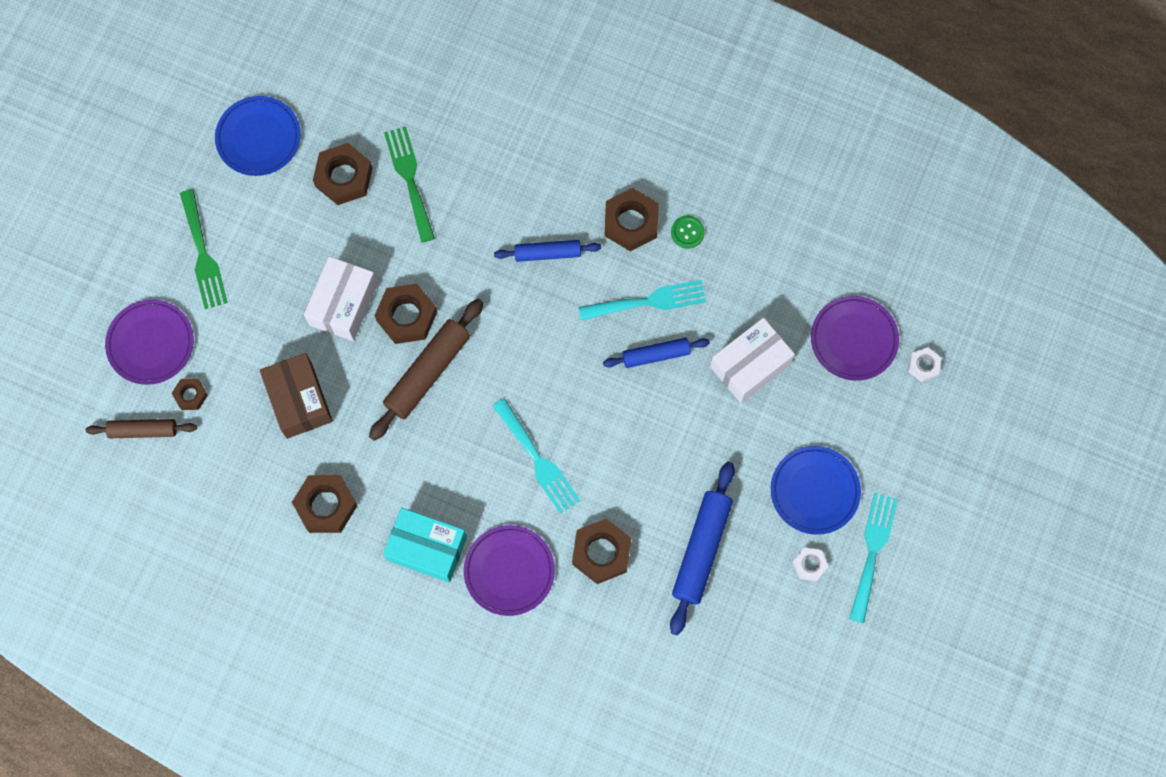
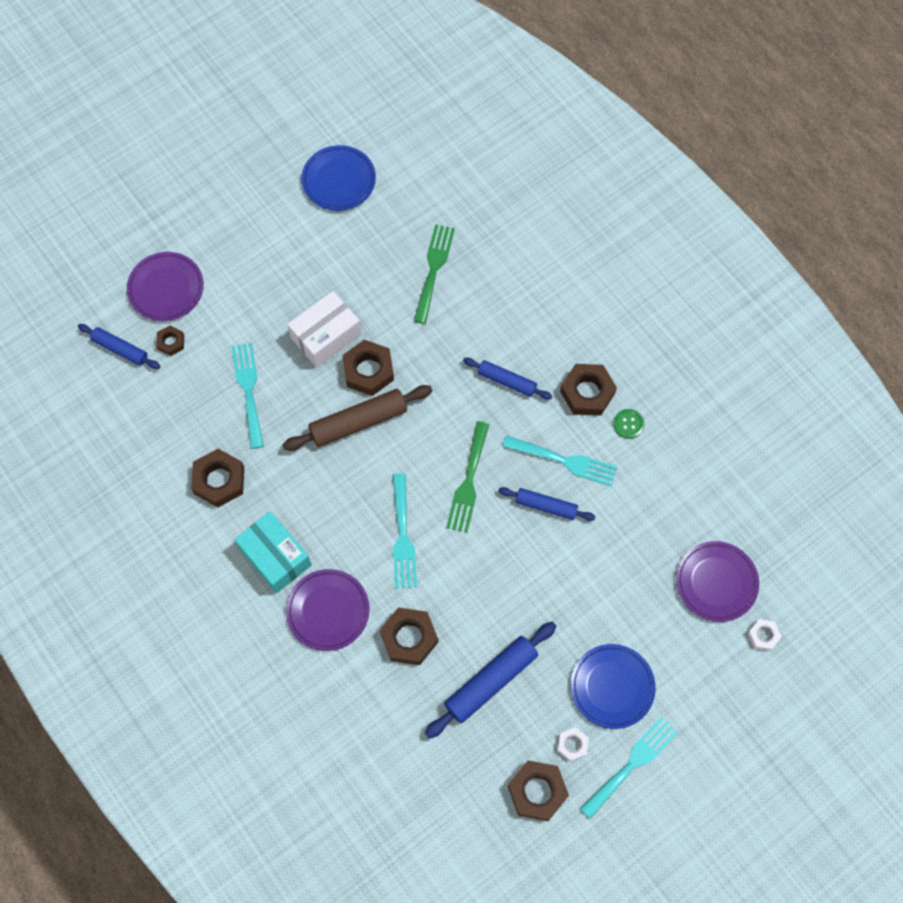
camera: 30 degrees right, 5 degrees down
(143, 430) = (120, 349): brown rolling pin -> blue rolling pin
(203, 254) = (245, 244): green fork -> green fork (468, 482)
(299, 400) = (248, 390): brown box -> turquoise fork
(344, 177) = (384, 242): brown nut -> brown nut (537, 791)
(750, 365) = (617, 556): white box -> none

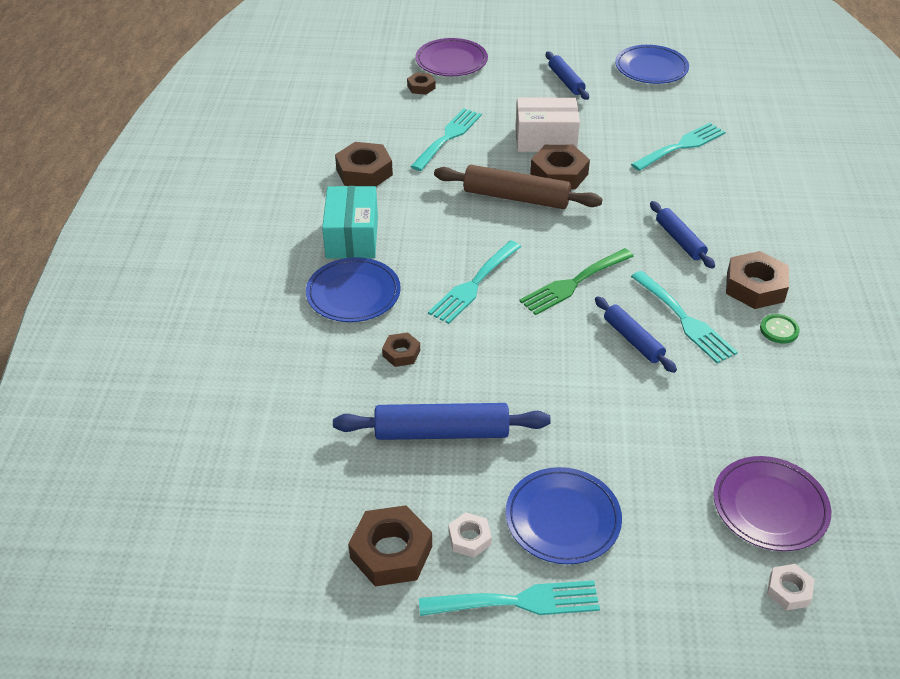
camera: 40 degrees right, 25 degrees down
(120, 349) = (380, 74): blue rolling pin -> blue rolling pin (566, 81)
(328, 611) = (353, 293): purple plate -> blue plate
(409, 638) = (401, 353): brown nut -> brown nut, size x0.55
(433, 269) = (681, 146): green fork -> turquoise fork

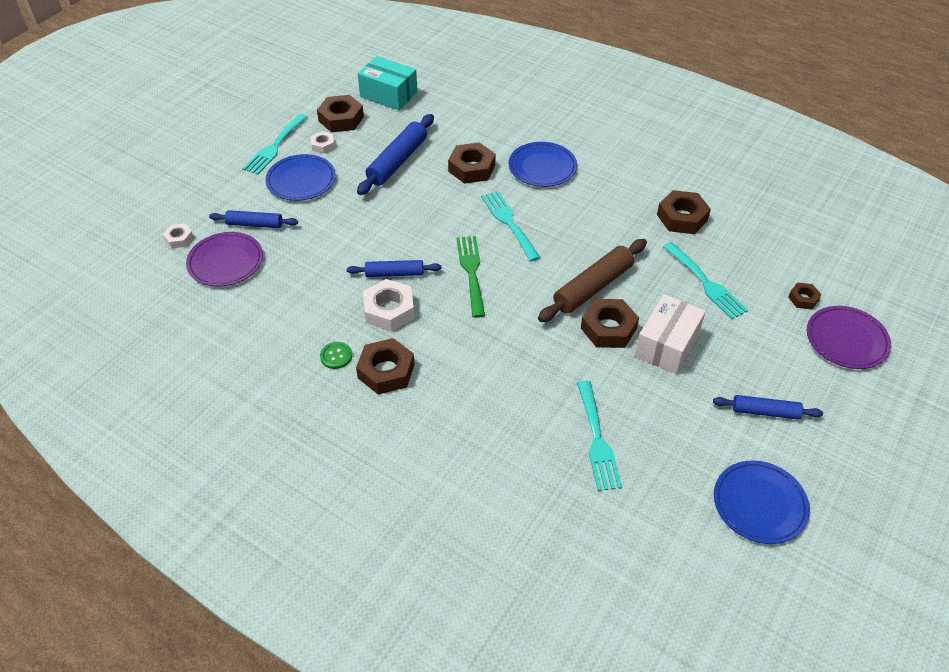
camera: 120 degrees right, 5 degrees up
(352, 237) = (603, 185): turquoise box -> turquoise box (388, 94)
(401, 353) = (471, 168): brown nut -> brown nut, size x1.82
(680, 240) = (471, 358): blue rolling pin -> blue rolling pin (255, 224)
(685, 320) = (389, 310): turquoise fork -> white nut

